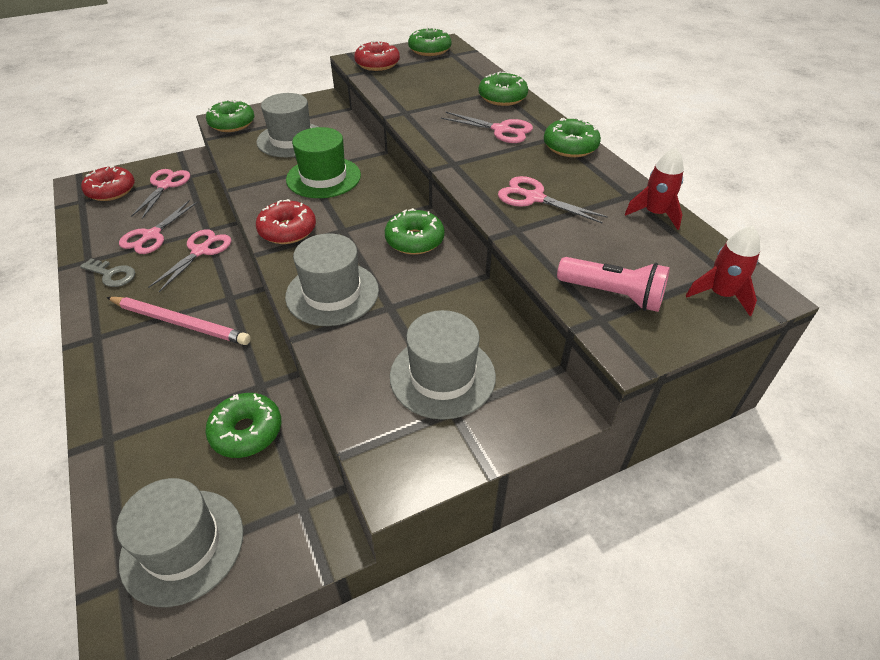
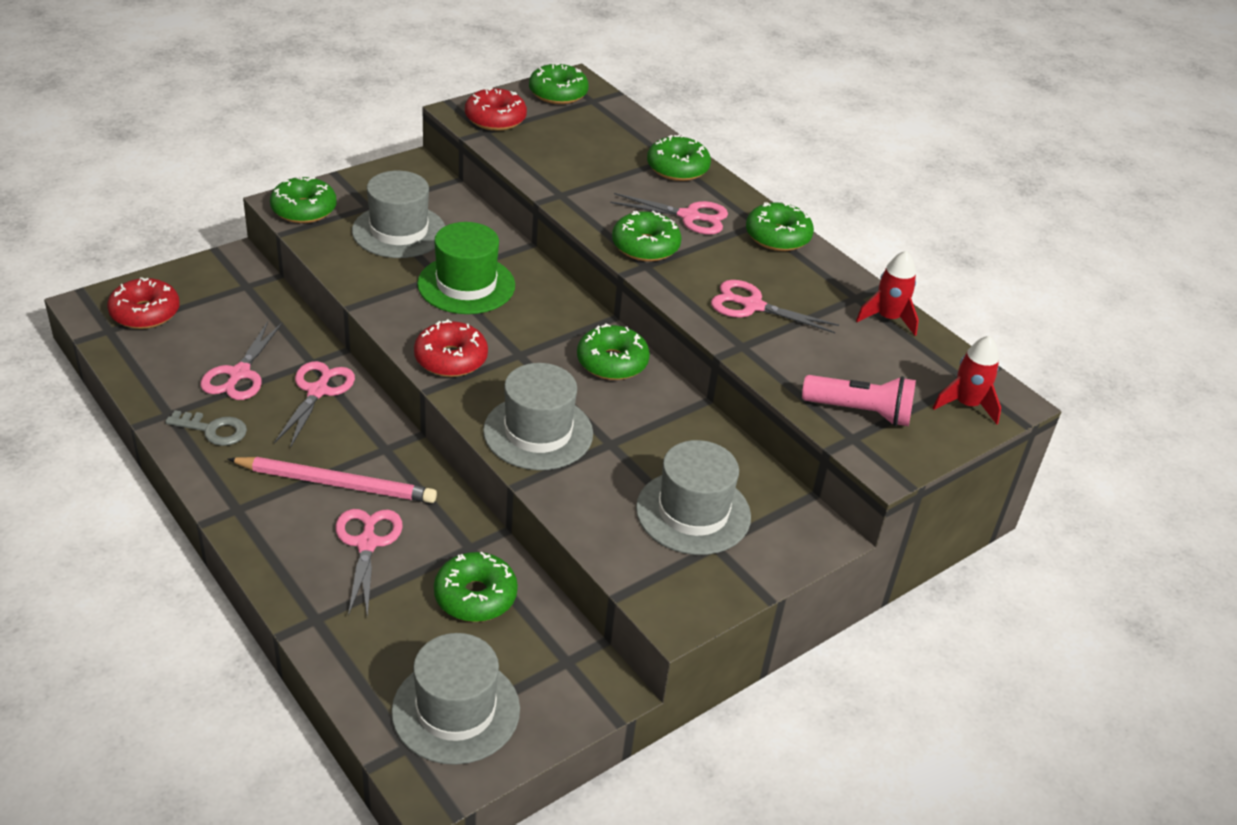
camera: 15 degrees left, 5 degrees down
(165, 186) = (220, 301): pink scissors -> pink scissors (367, 543)
(458, 150) = (645, 246): none -> green donut

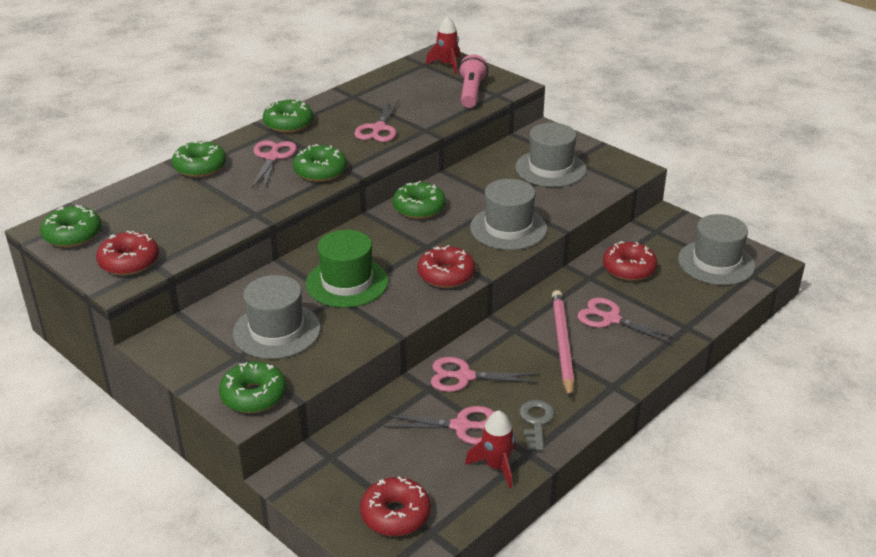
camera: 95 degrees left, 5 degrees down
(367, 543) = (611, 319): pink scissors -> pink scissors turned 45 degrees clockwise
(475, 596) = (629, 269): green donut -> red donut
(888, 318) = (372, 86): red rocket -> red rocket (496, 466)

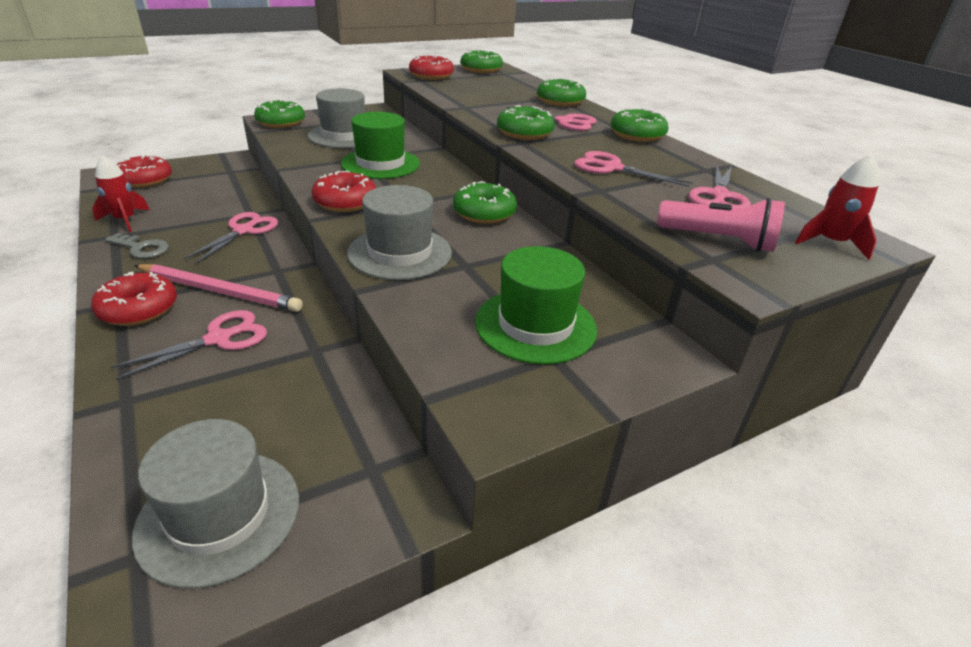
camera: 105 degrees right, 0 degrees up
(461, 426) = (189, 217): pink scissors -> pink scissors (719, 196)
(550, 168) = (535, 325): grey hat -> green hat
(629, 269) = (300, 394): red donut -> red donut (139, 309)

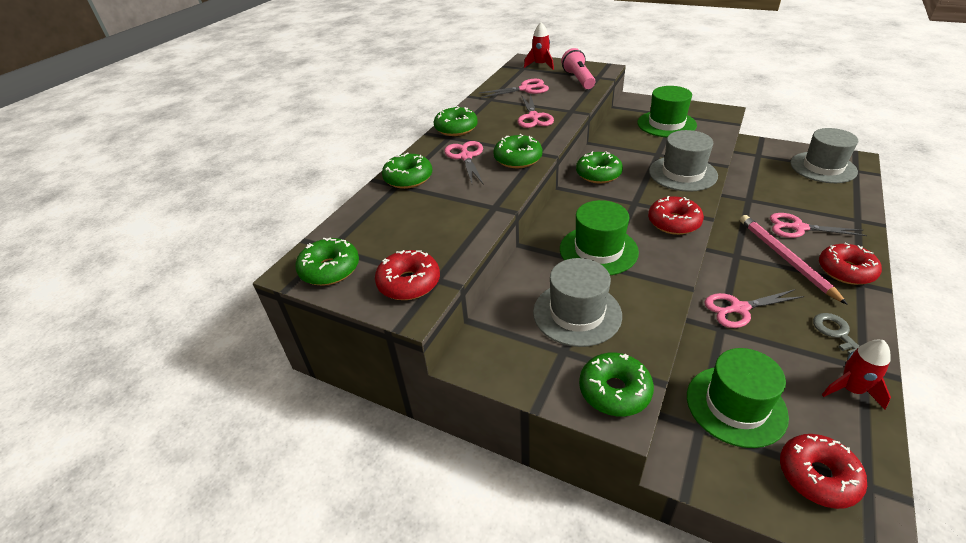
camera: 120 degrees left, 5 degrees up
(212, 185) = (735, 405): none -> green hat

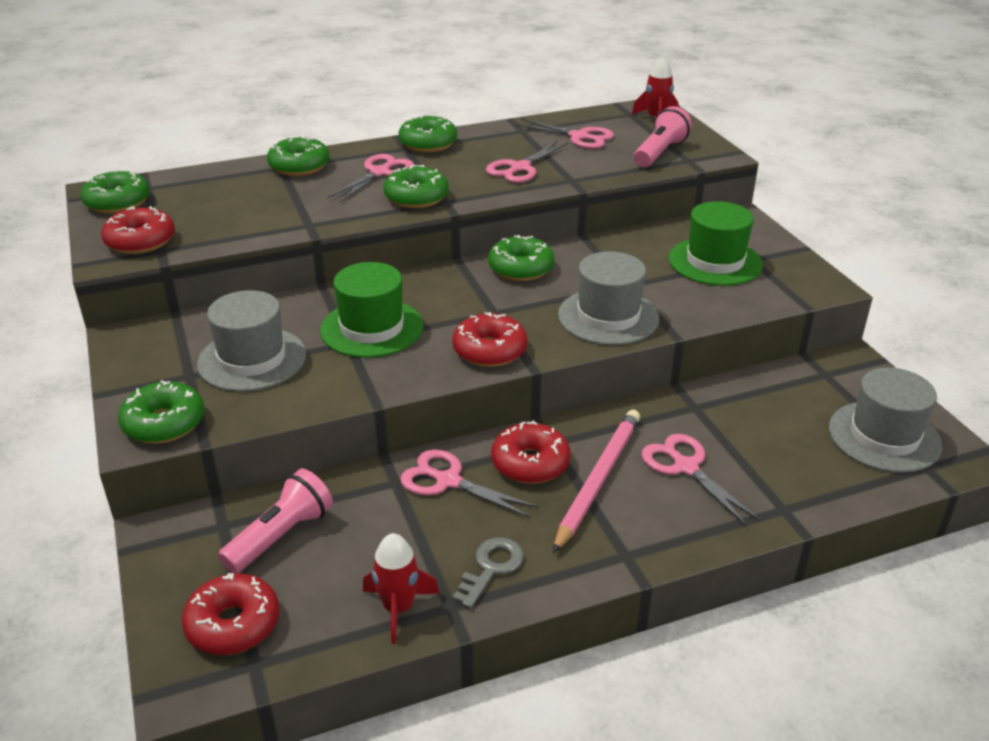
camera: 40 degrees right, 5 degrees down
(735, 405) = (281, 536): green hat -> pink flashlight
(846, 271) = (638, 535): red donut -> red donut (530, 463)

